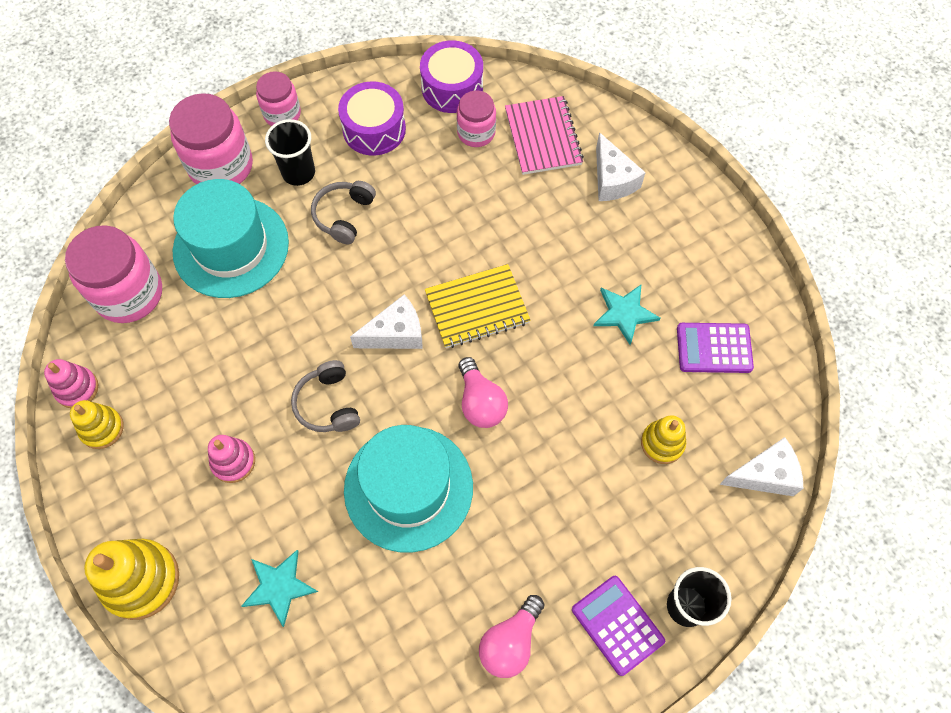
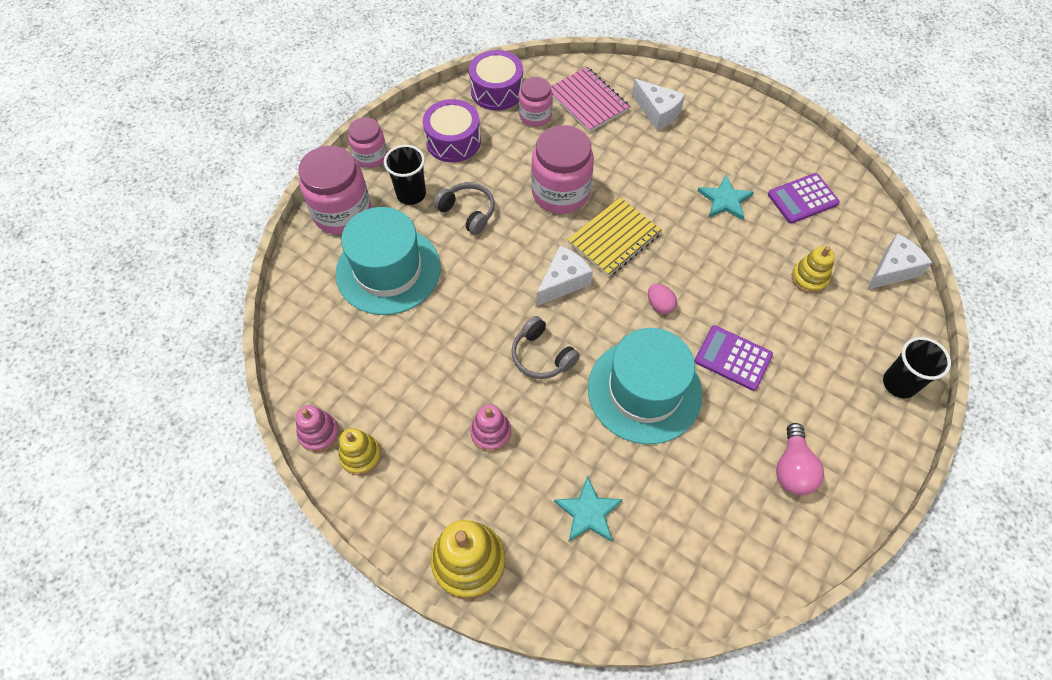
camera: 25 degrees left, 5 degrees down
(129, 294) = (321, 340): pink jar -> pink jar (560, 192)
(344, 215) = (468, 212): grey headphones -> grey headphones turned 135 degrees clockwise
(480, 402) = (660, 305): pink light bulb -> pink egg
(617, 625) = (860, 419): purple calculator -> purple calculator (733, 358)

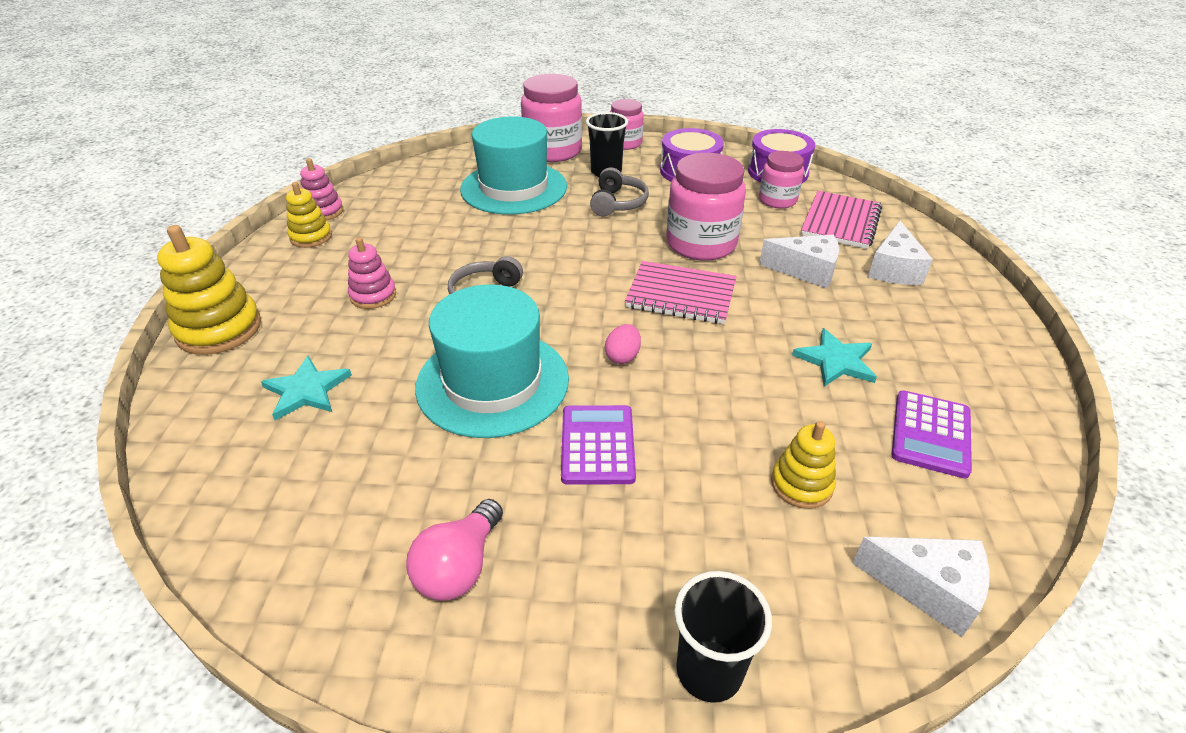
camera: 60 degrees right, 20 degrees down
(563, 282) = (590, 280): white cheese -> white cheese (806, 271)
(614, 238) = (681, 295): yellow notebook -> pink notebook
(792, 468) = (459, 567): pink light bulb -> pink light bulb turned 45 degrees counterclockwise
(802, 199) = (931, 434): purple calculator -> purple calculator turned 105 degrees counterclockwise

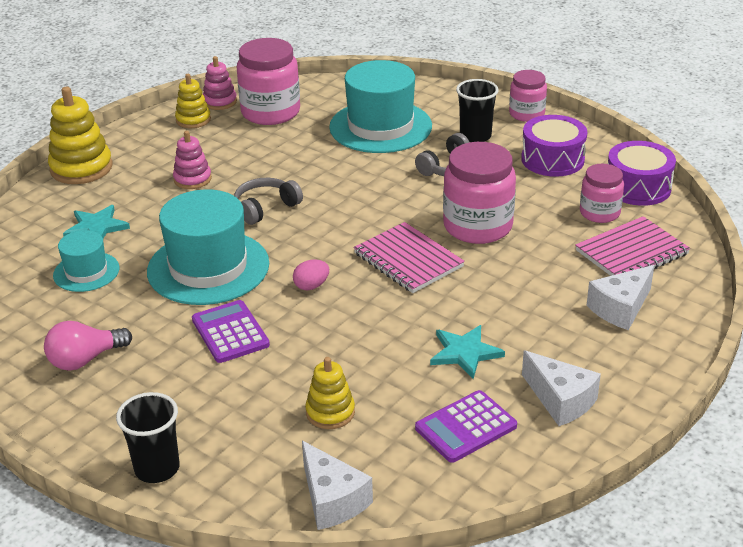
camera: 35 degrees right, 5 degrees down
(346, 449) = (86, 272): none -> turquoise hat
(553, 151) = (452, 102): pink jar -> pink jar (270, 112)
(597, 445) = (230, 332): purple calculator -> purple calculator turned 60 degrees counterclockwise
(806, 271) = (538, 280): white cheese -> white cheese (560, 400)

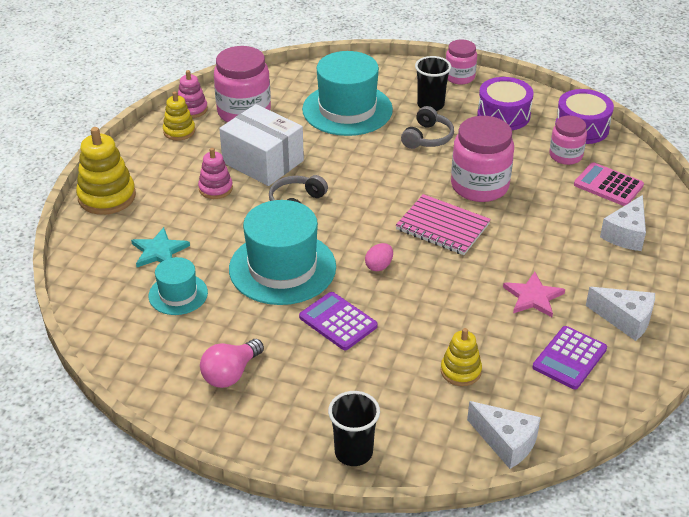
camera: 20 degrees left, 5 degrees up
(258, 162) = (263, 162): none -> white box
(465, 353) = (533, 297): turquoise star -> pink star
(632, 252) = (608, 185): pink notebook -> pink calculator

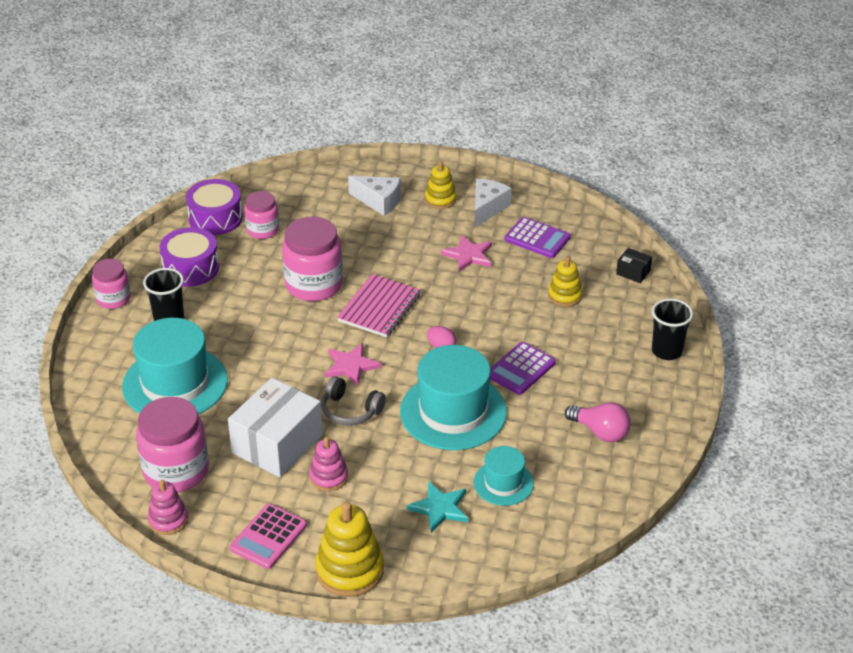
camera: 95 degrees left, 0 degrees up
(179, 131) = (216, 525): yellow stacking toy -> yellow stacking toy (440, 199)
(357, 205) = (351, 366): none -> pink star
(427, 138) = (231, 320): grey headphones -> none
(506, 442) = (633, 272): white cheese -> black box
(608, 185) = (309, 207): pink calculator -> pink calculator (268, 537)

